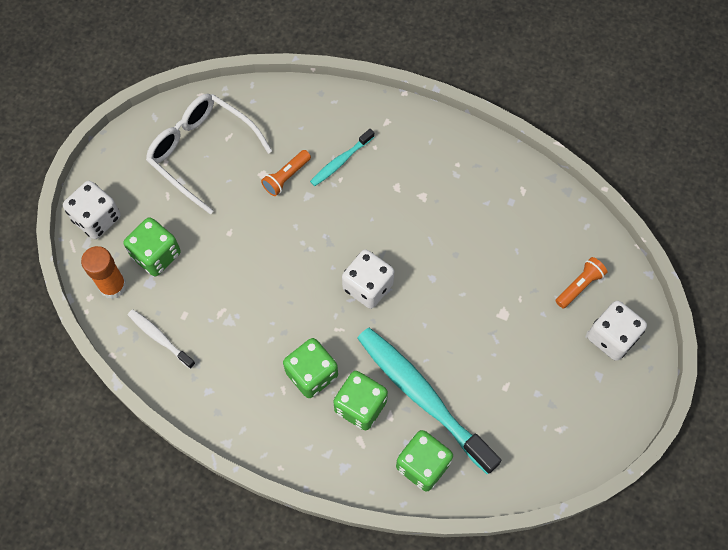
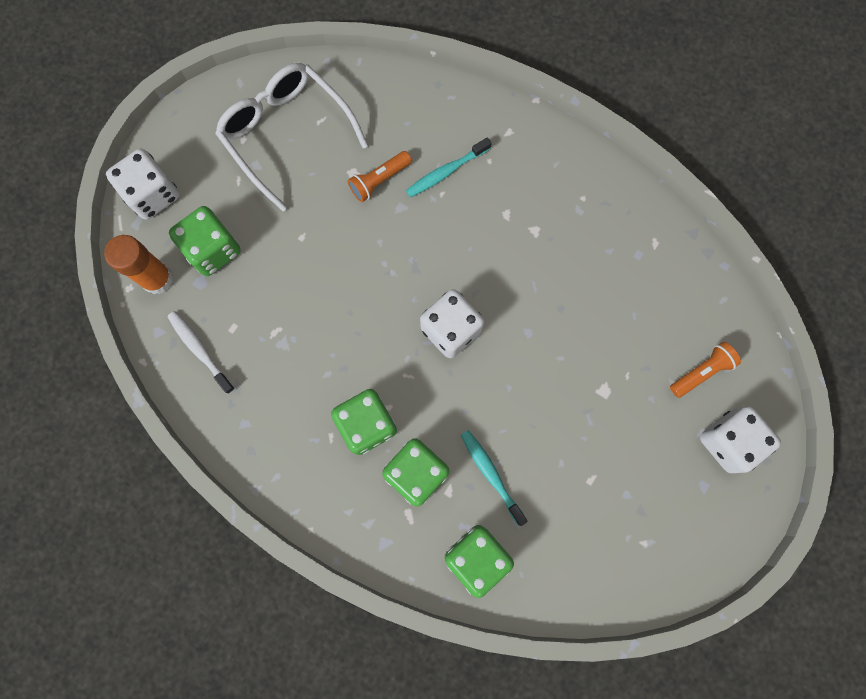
camera: 10 degrees right, 10 degrees up
(422, 396) = (491, 474): turquoise toothbrush -> turquoise toothbrush, size x0.47

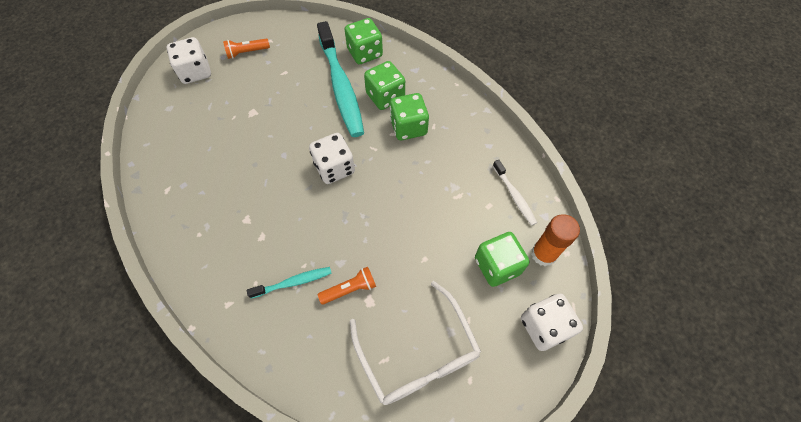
camera: 165 degrees left, 15 degrees down
(491, 474) = (341, 87): turquoise toothbrush -> turquoise toothbrush, size x2.11
(701, 372) = (187, 108): orange flashlight -> orange flashlight (247, 52)

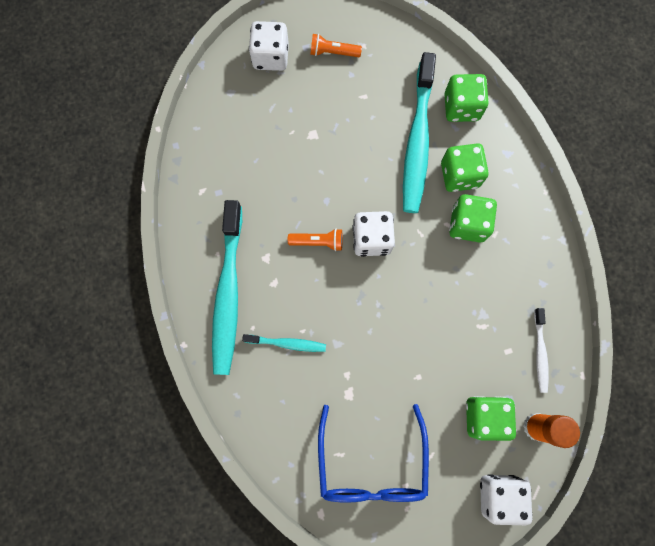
camera: 25 degrees right, 15 degrees up
(221, 263) = (228, 293): none -> turquoise toothbrush
(350, 289) = (336, 374): orange flashlight -> orange flashlight (318, 242)
(418, 354) = (371, 463): white glasses -> blue glasses

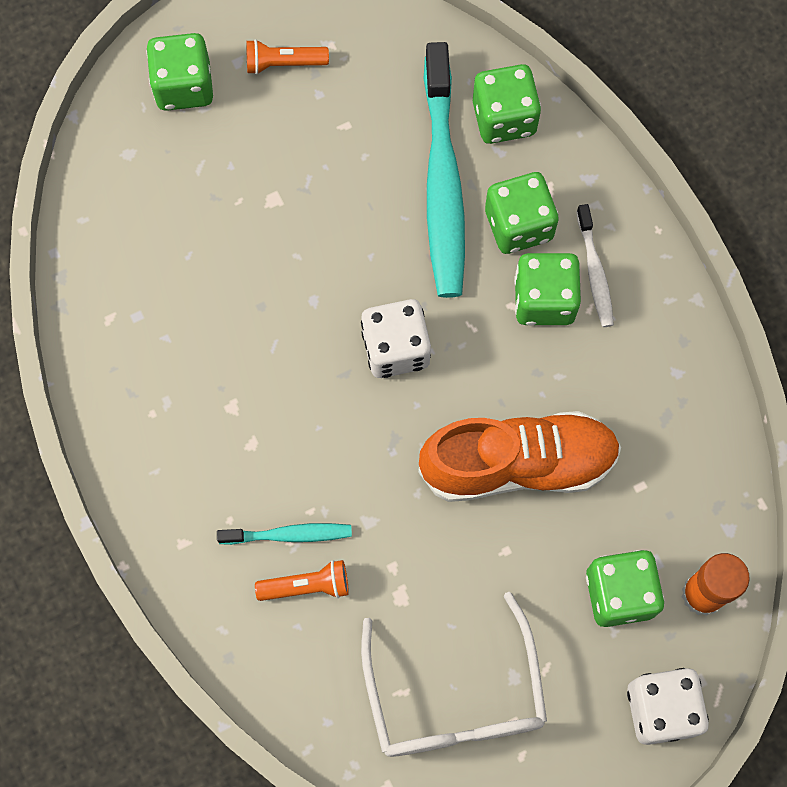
camera: 10 degrees left, 5 degrees down
(228, 293) = (181, 473): turquoise toothbrush -> none
(271, 57) = (184, 86): white dice -> green dice
(318, 242) = (311, 367): orange flashlight -> orange flashlight (307, 586)
(371, 463) = (454, 697): blue glasses -> white glasses
(435, 324) = (518, 464): none -> orange shoe
(540, 353) = (689, 480): white toothbrush -> white toothbrush (594, 272)

